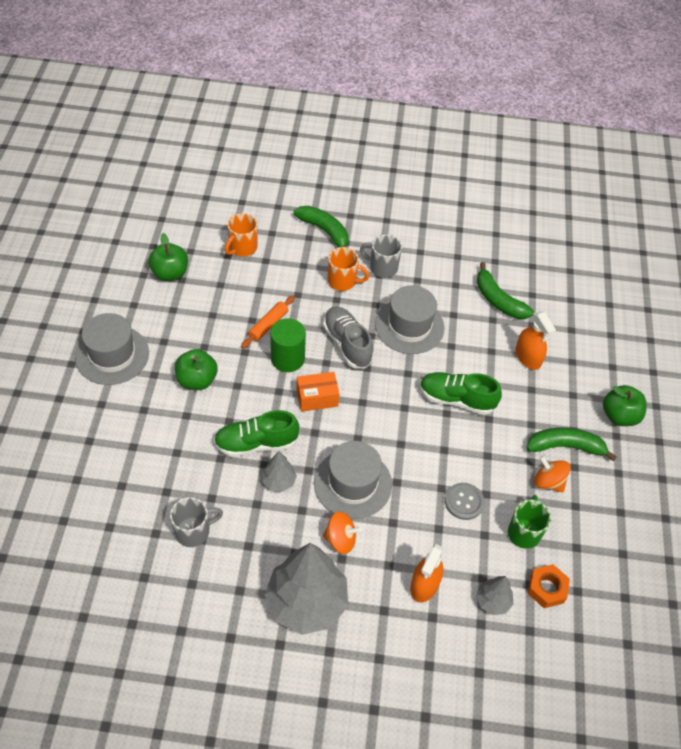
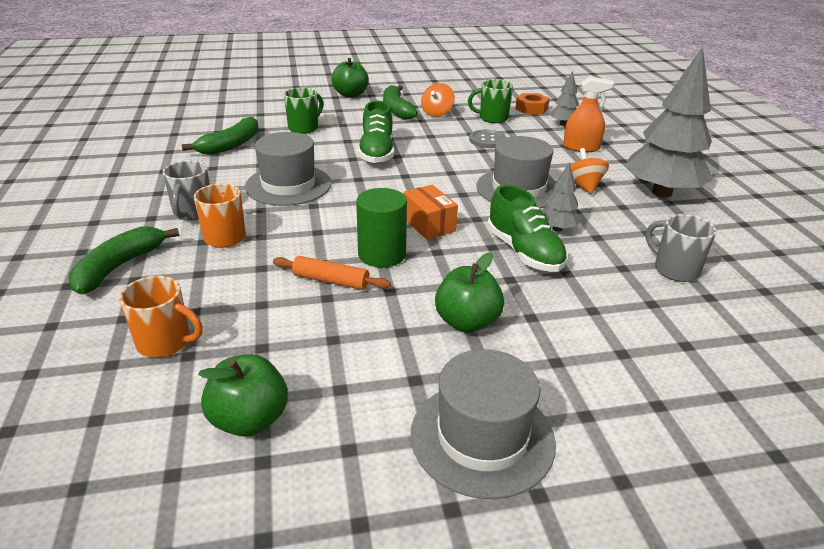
camera: 105 degrees left, 20 degrees down
(347, 344) = (335, 218): grey shoe -> none
(528, 357) = (304, 128): orange spray bottle -> green mug

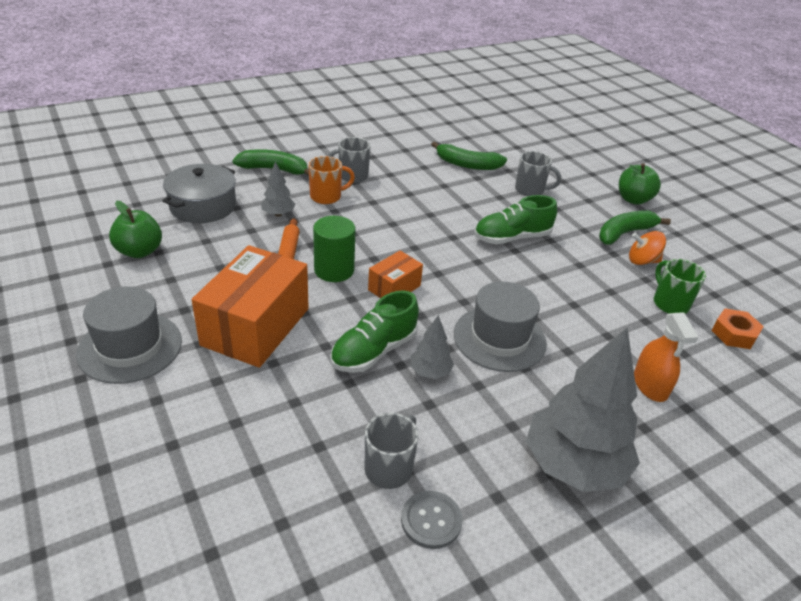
camera: 70 degrees right, 5 degrees up
(165, 342) = (203, 206): orange mug -> grey pot
(288, 185) = (418, 205): grey hat -> none
(304, 128) = (530, 190): green mug -> grey mug
(467, 322) = (256, 326): green apple -> orange box
(487, 140) = (602, 305): grey button -> grey button (431, 520)
(563, 124) = (712, 366): grey tree -> grey tree (278, 214)
(583, 186) = (541, 390): orange spinning top -> none

